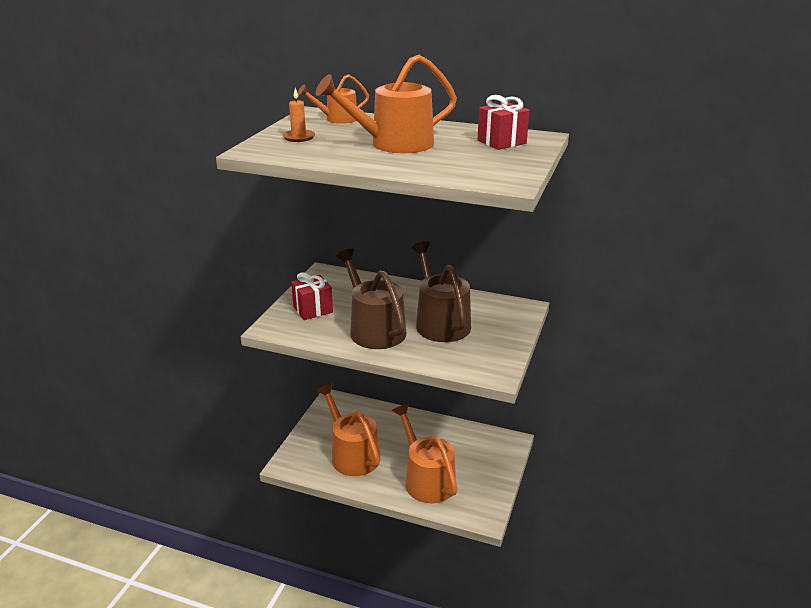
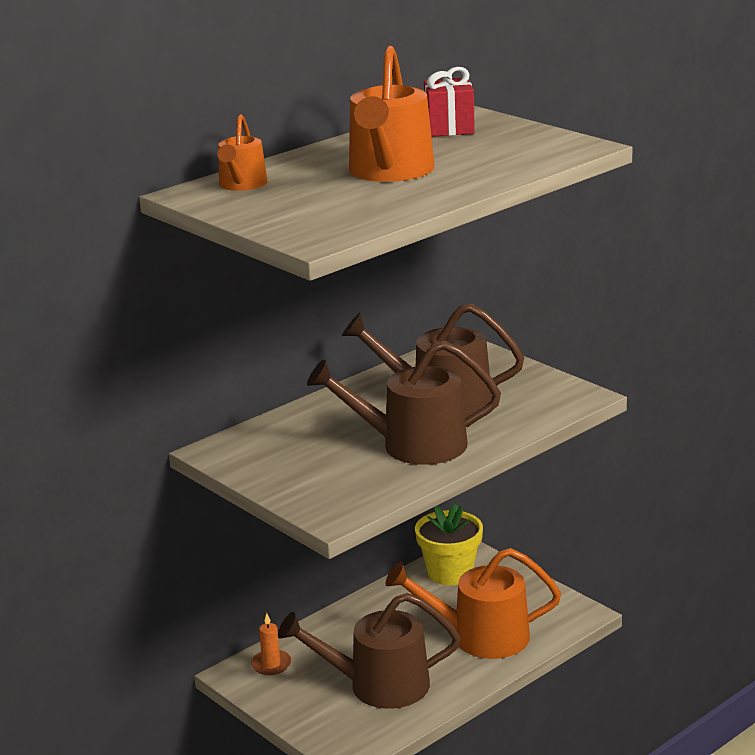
camera: 60 degrees left, 5 degrees down
(299, 137) = (293, 212): orange candle -> orange candle (271, 664)
(313, 309) = (315, 477): red gift -> none
(352, 454) = (379, 685): orange watering can -> brown watering can
(484, 443) = (450, 573): none -> yellow flower pot

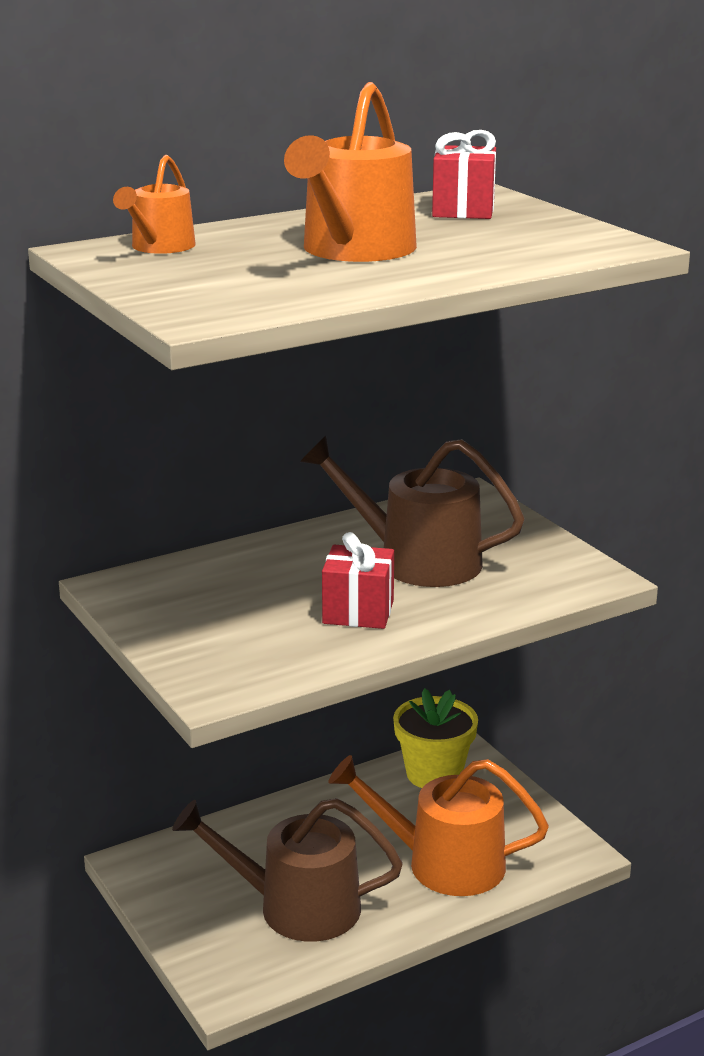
camera: 10 degrees right, 0 degrees up
(271, 664) = (178, 857): orange candle -> none
(413, 445) = (358, 612): brown watering can -> red gift

